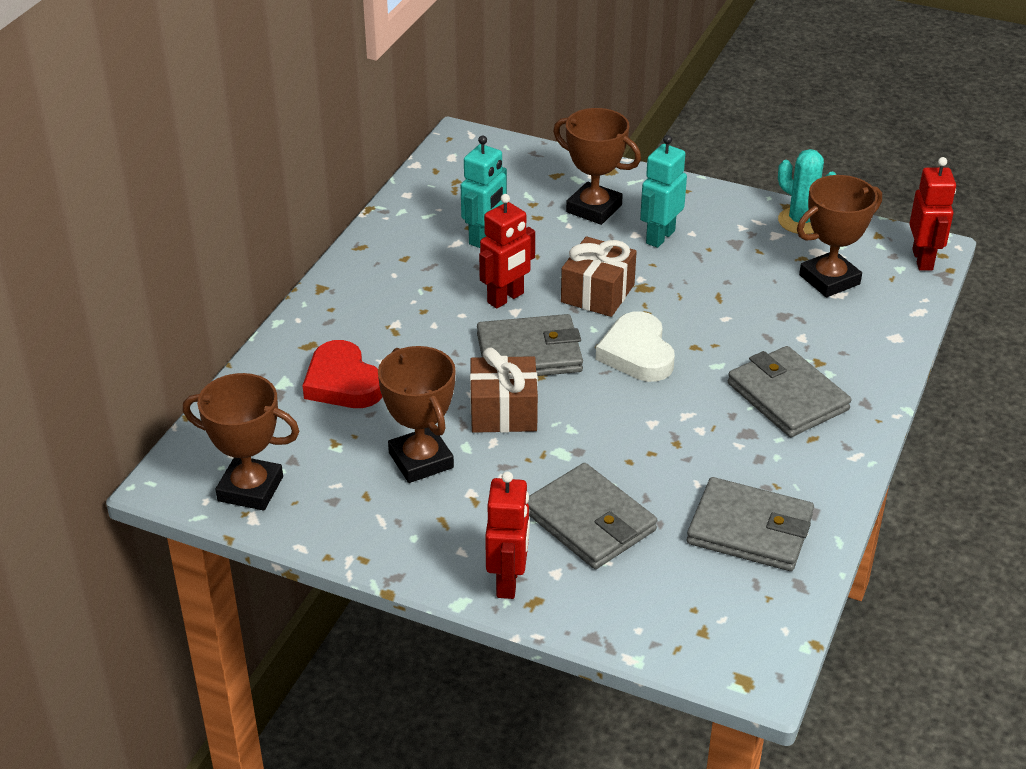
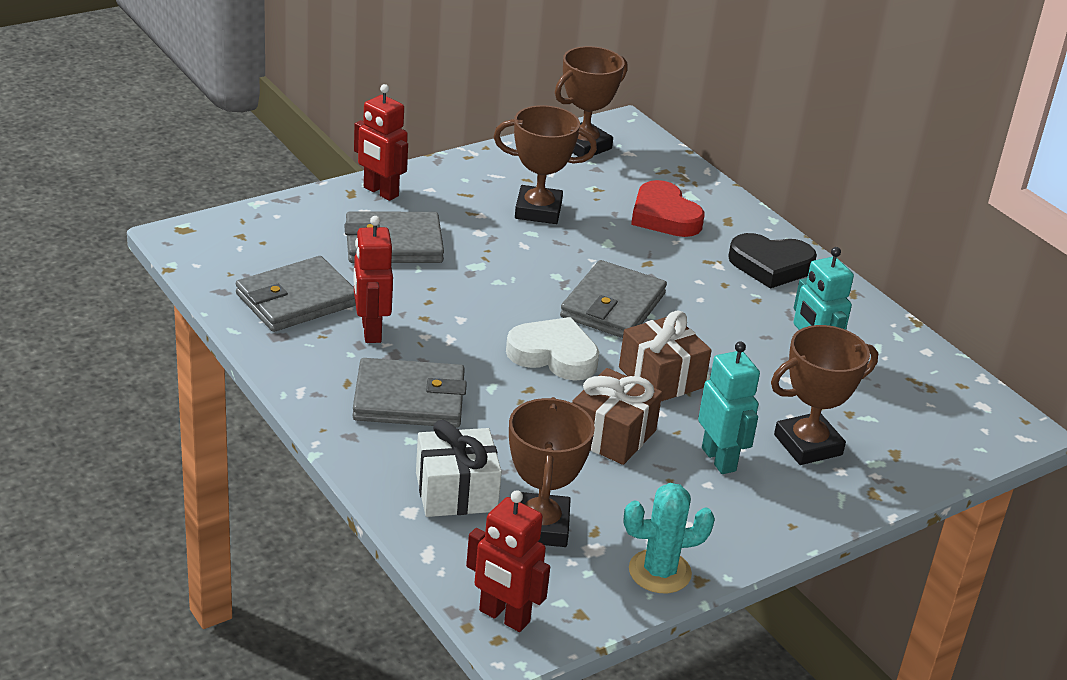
camera: 120 degrees right, 5 degrees down
(343, 382) = (664, 216): red heart -> red heart turned 120 degrees counterclockwise
(364, 298) = (770, 265): none -> black heart
(503, 412) = (552, 263): brown gift -> brown gift (612, 435)
(506, 298) = (702, 329): red robot -> red robot (370, 331)
(849, 327) = (456, 492): none -> white gift

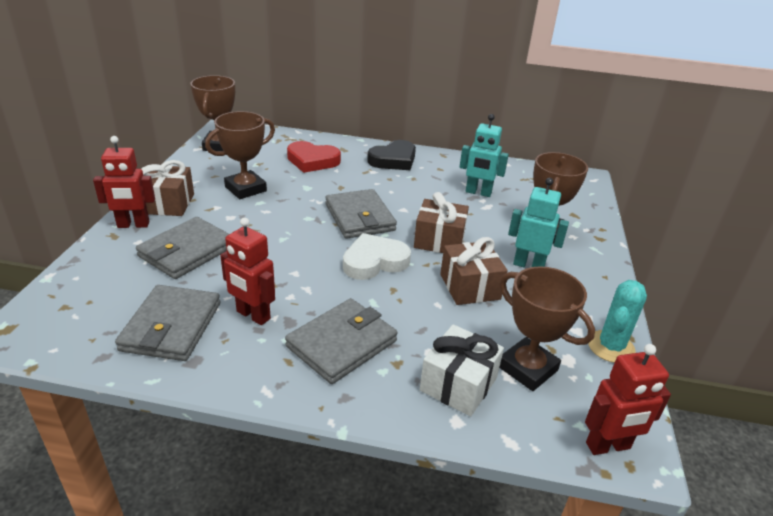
camera: 45 degrees left, 0 degrees up
(439, 187) = (168, 204): none -> brown gift

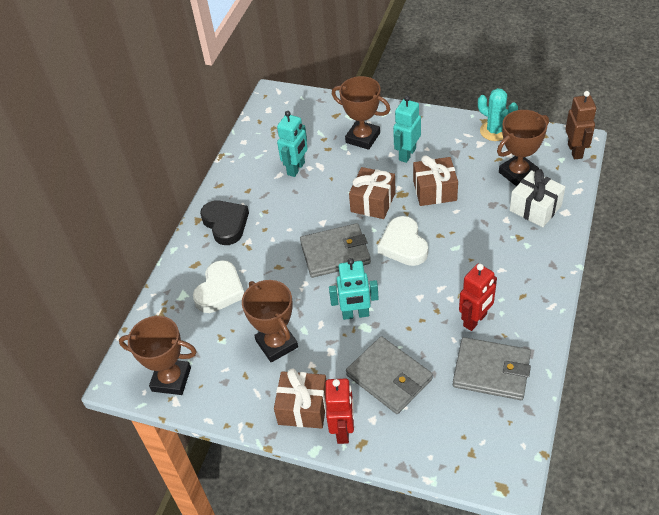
camera: 75 degrees left, 15 degrees up
(275, 230) = (355, 314): none -> turquoise robot
(312, 161) = (220, 290): red heart -> white heart
(342, 344) = (502, 266): grey wallet -> none
(608, 446) = (575, 151): red robot -> brown robot

